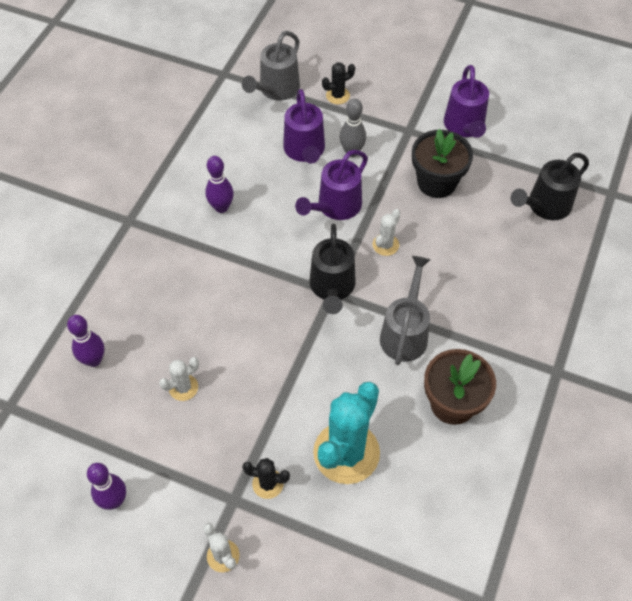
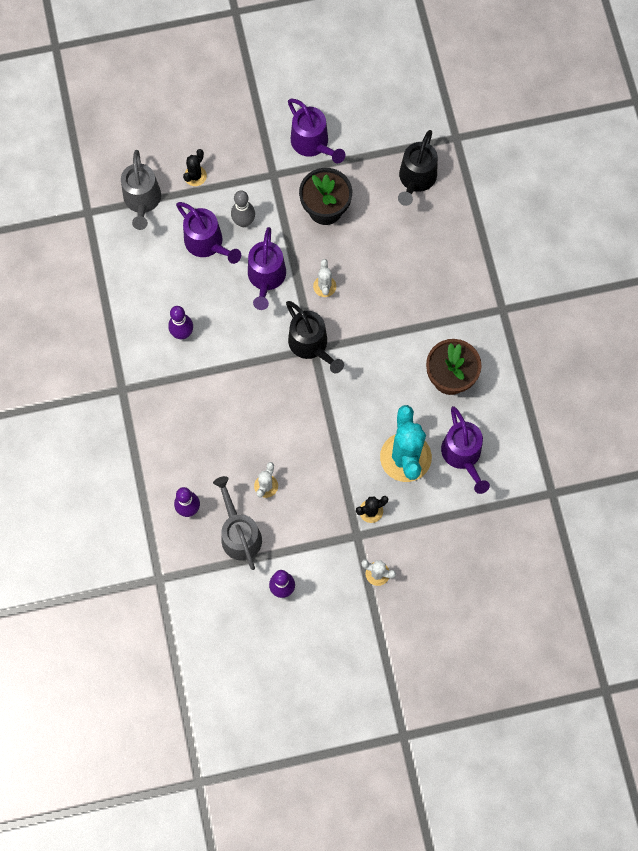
camera: 35 degrees left, 15 degrees up
(405, 332) = (385, 347): grey watering can -> grey watering can (239, 533)
(410, 492) = (463, 456): none -> purple watering can

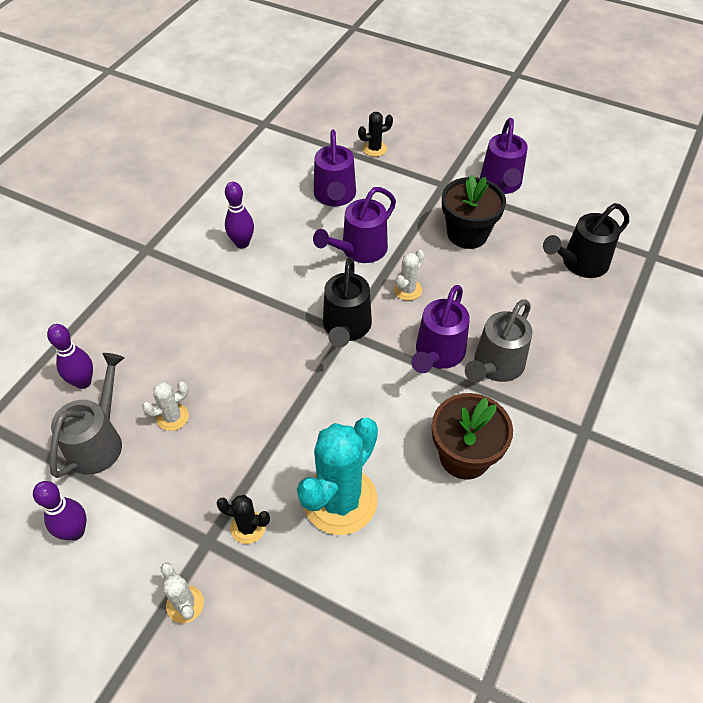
camera: 40 degrees right, 20 degrees down
(142, 201) = (313, 140): grey watering can -> grey watering can (495, 366)
(244, 222) = (382, 200): grey bowling pin -> none
(463, 456) = (407, 550): purple watering can -> purple watering can (437, 354)

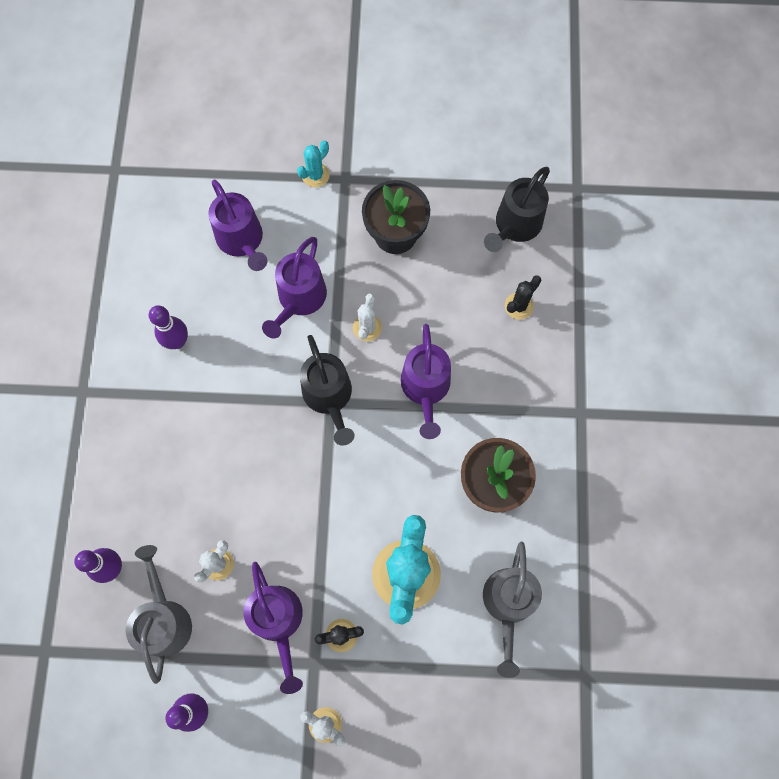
camera: 25 degrees left, 20 degrees up
(374, 149) = (253, 158): black cactus -> black cactus (519, 306)
(419, 174) = (315, 175): none -> turquoise cactus
(495, 366) = (482, 379): grey watering can -> grey watering can (508, 605)
(501, 184) = (403, 155): purple watering can -> purple watering can (278, 622)

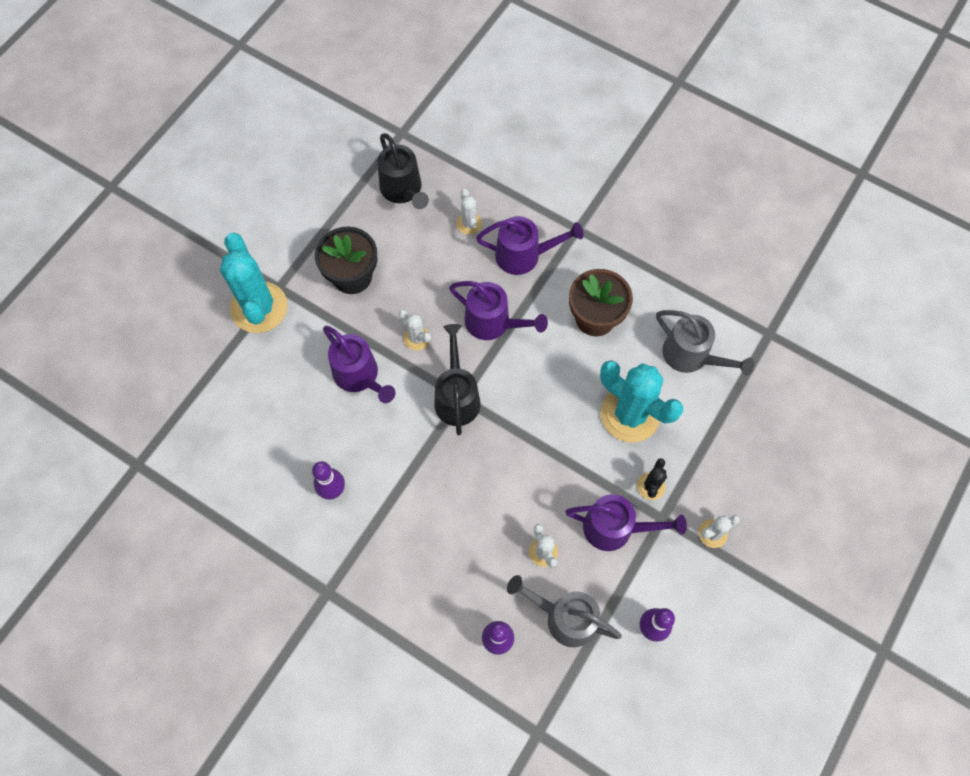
camera: 60 degrees left, 5 degrees down
(242, 241) = (278, 393): purple watering can -> purple watering can (524, 255)
(315, 175) = (259, 307): turquoise cactus -> turquoise cactus, size x2.16
(329, 397) = (456, 396): black watering can -> black watering can turned 105 degrees counterclockwise
(519, 306) = (469, 223): black cactus -> white cactus

